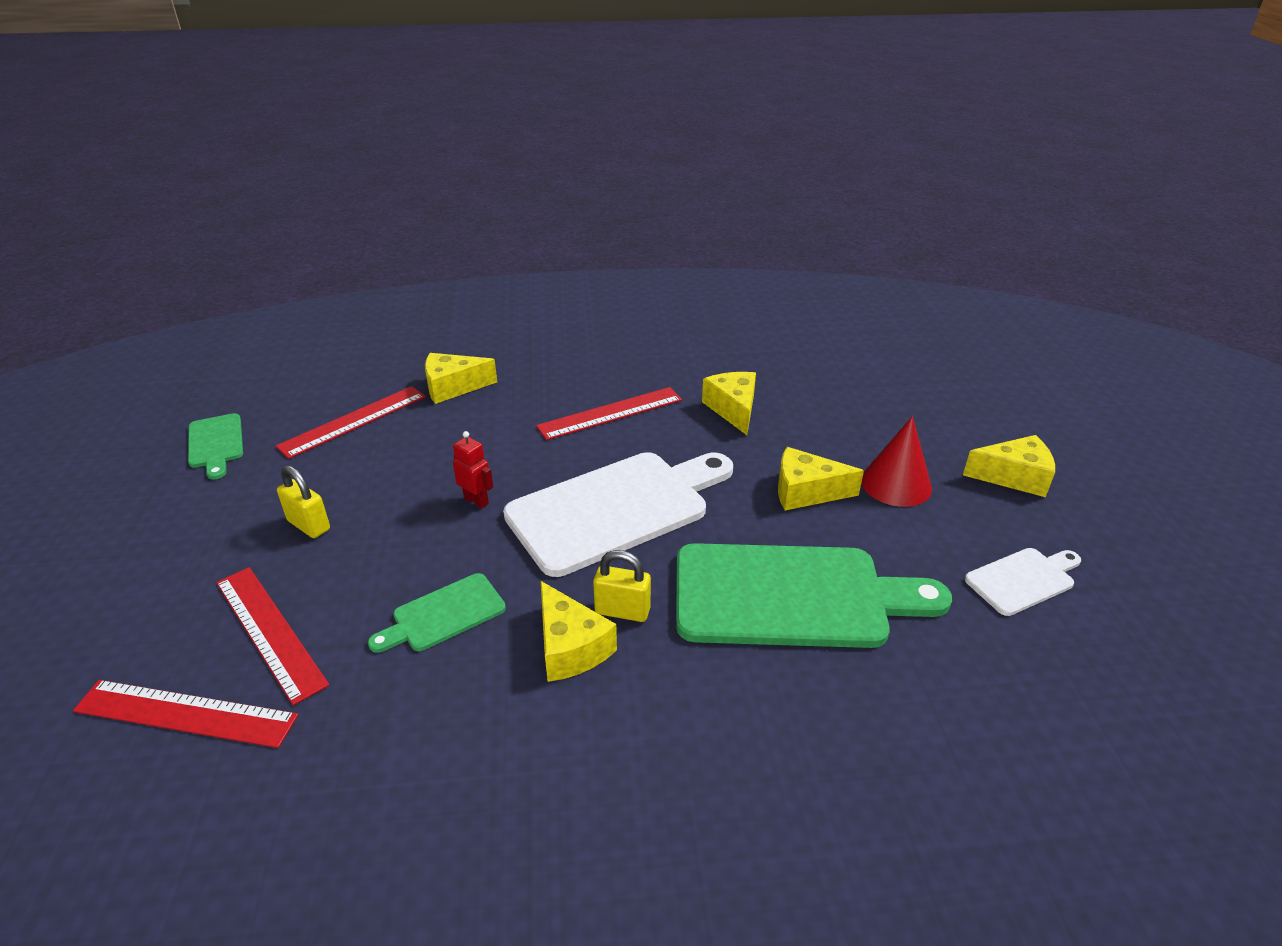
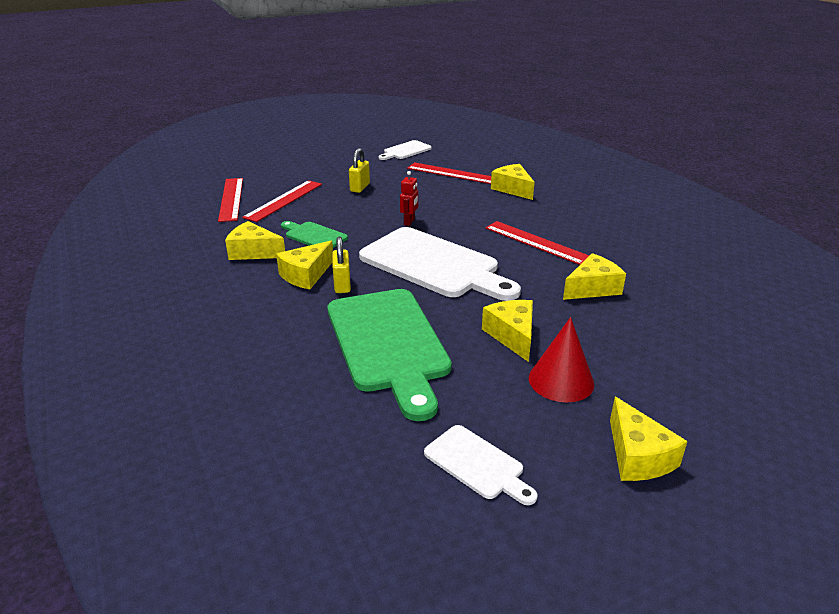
camera: 70 degrees right, 5 degrees down
(215, 444) = (405, 151): green cutting board -> white cutting board
(447, 706) = (253, 252): none -> yellow cheese

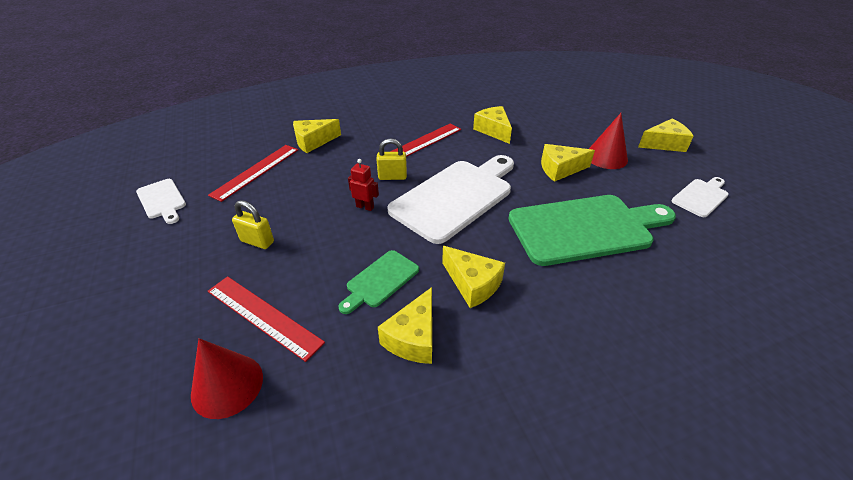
camera: 85 degrees left, 10 degrees up
(231, 199) = (227, 385): red ruler -> red cone
(342, 285) = (492, 256): yellow padlock -> yellow padlock (392, 177)

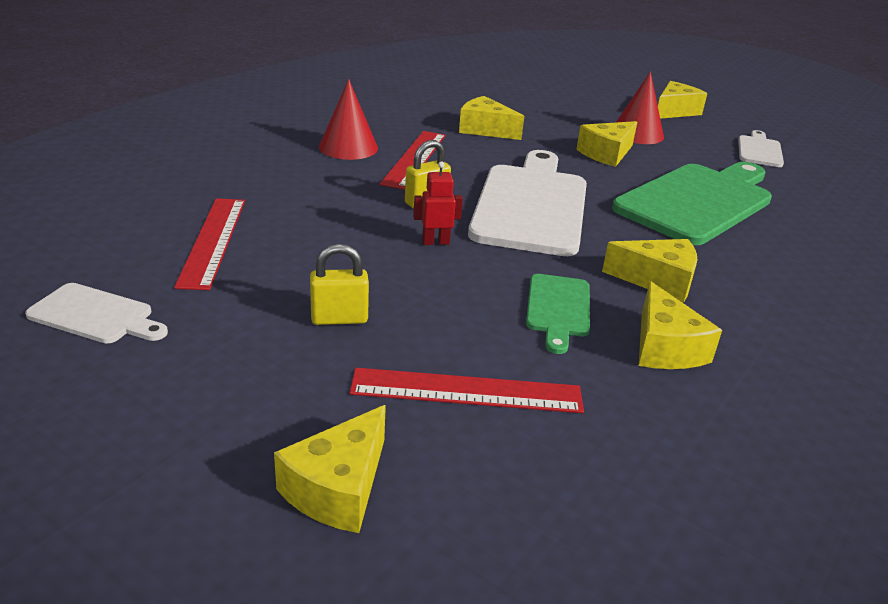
camera: 35 degrees left, 10 degrees down
(227, 385) = (524, 473): red cone -> red cone (348, 147)
(313, 141) = (254, 187): yellow cheese -> yellow cheese (338, 488)

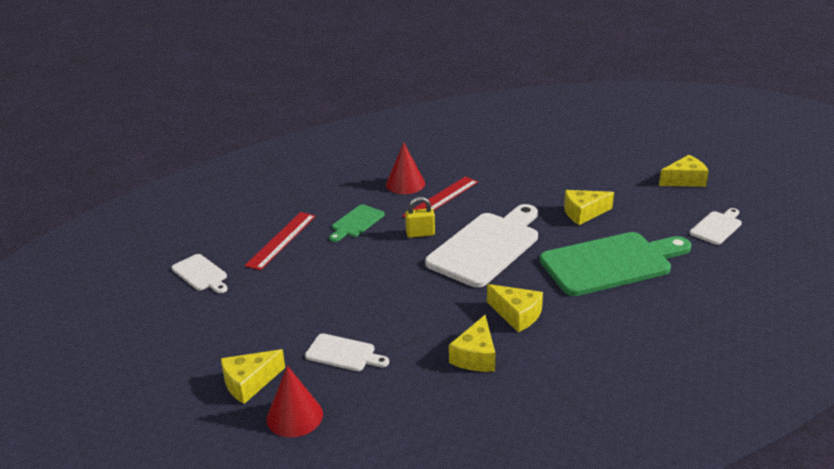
camera: 30 degrees right, 0 degrees up
(339, 318) = (312, 300): yellow padlock -> none
(435, 242) = (402, 263): red robot -> none
(466, 391) = (343, 354): red ruler -> white cutting board
(485, 130) = (511, 180): yellow cheese -> none
(558, 309) = (435, 320): green cutting board -> green cutting board (356, 223)
(637, 133) = (627, 198): red cone -> red cone (294, 416)

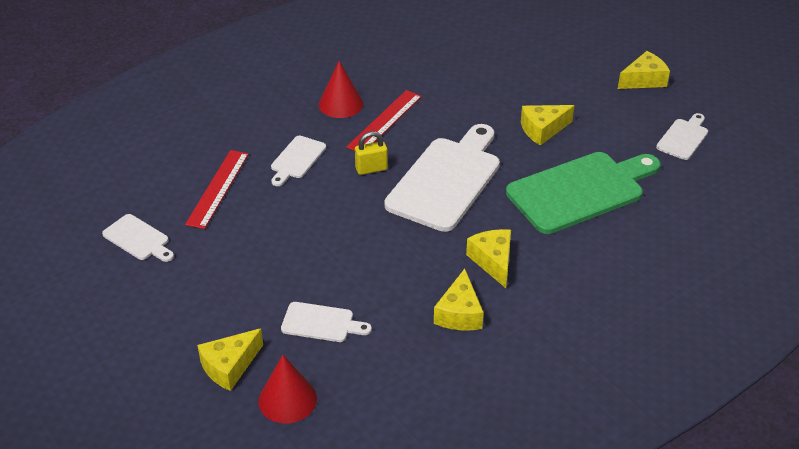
camera: 10 degrees left, 10 degrees up
(356, 223) = (296, 159): green cutting board -> white cutting board
(517, 315) = (493, 261): yellow cheese -> yellow cheese turned 135 degrees counterclockwise

